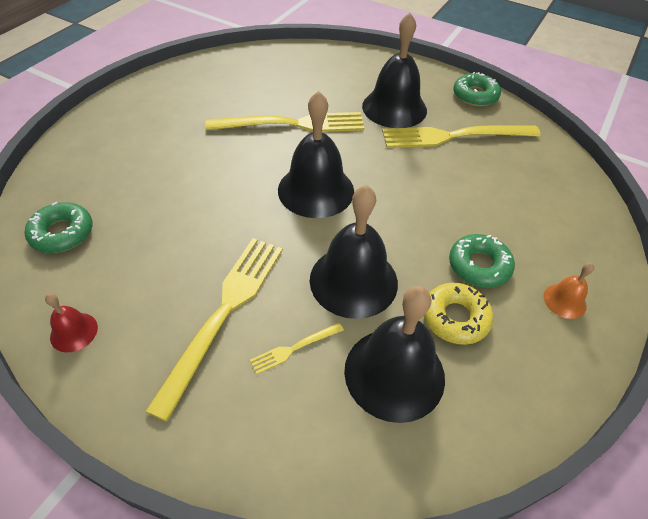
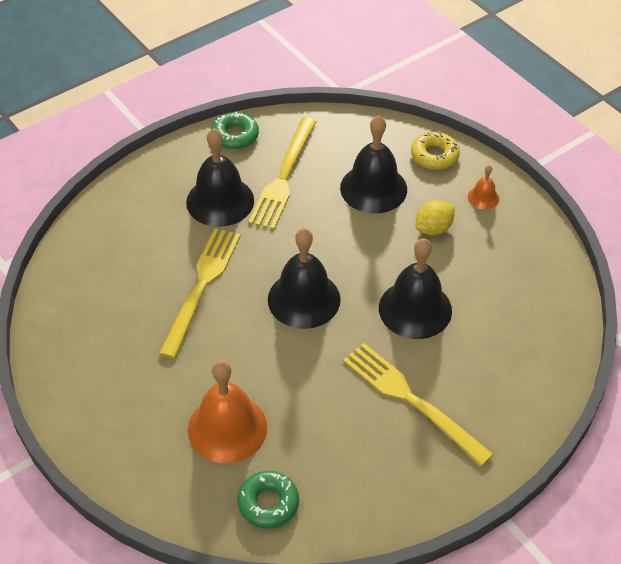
camera: 65 degrees left, 0 degrees up
(74, 332) = (389, 505): red bell -> none
(142, 182) = (227, 428): none -> orange bell
(294, 348) = (461, 365): yellow fork -> none
(394, 373) = (502, 315): black bell -> black bell (373, 188)
(455, 318) = (472, 263): yellow donut -> yellow donut (434, 156)
(479, 266) = (433, 229): green donut -> yellow lemon

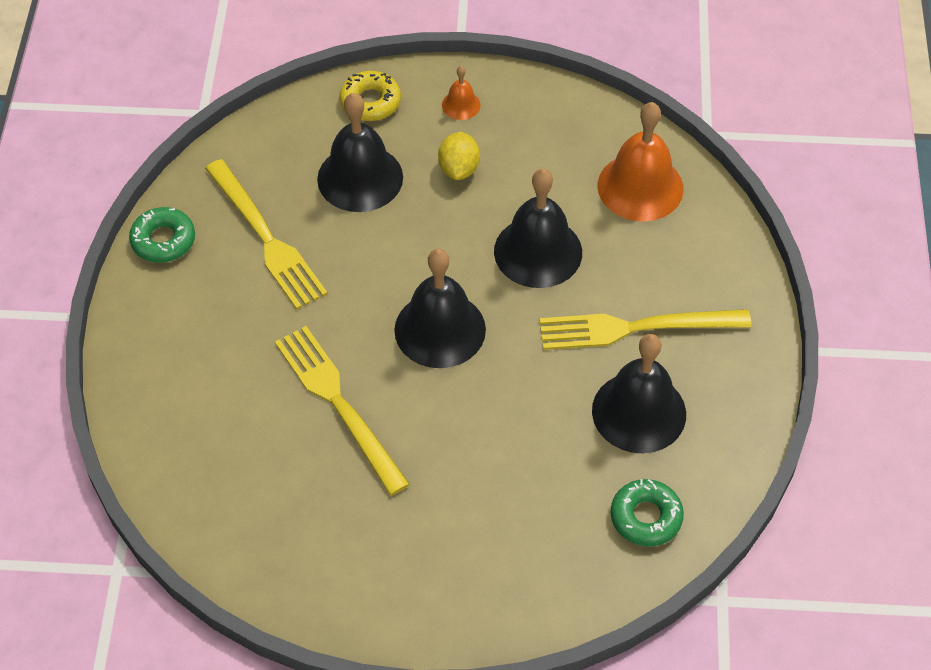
camera: 50 degrees left, 5 degrees up
(220, 201) = (240, 313): black bell -> black bell (639, 412)
(227, 428) = (532, 495): orange bell -> orange bell (640, 187)

